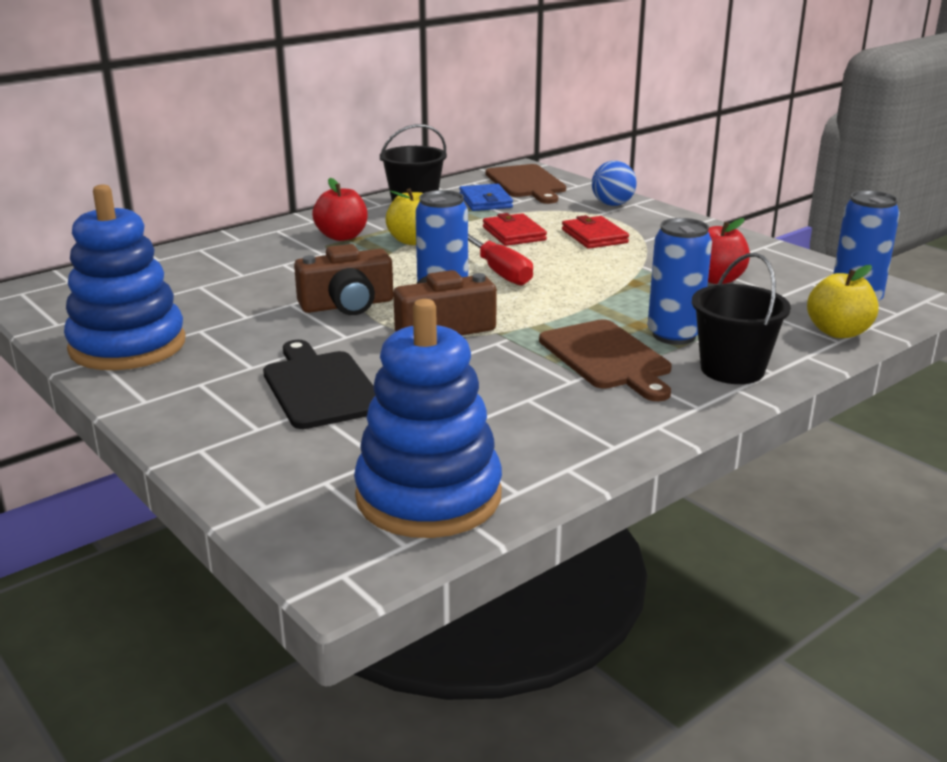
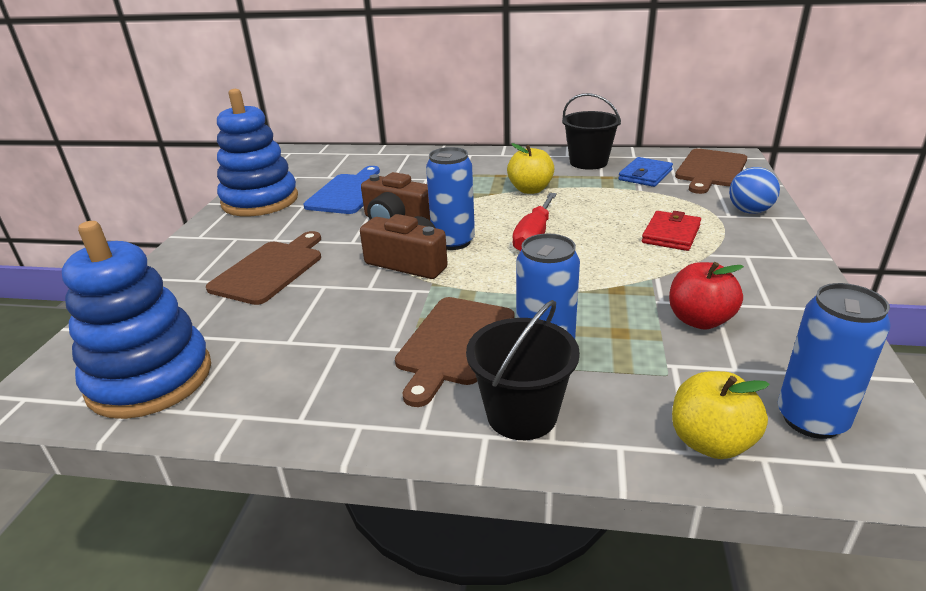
camera: 50 degrees right, 5 degrees up
(225, 302) = (348, 192): none -> blue cutting board
(320, 387) = (270, 270): black cutting board -> brown cutting board
(342, 236) = (495, 171): red apple -> none
(514, 234) = (610, 208): red wallet -> none

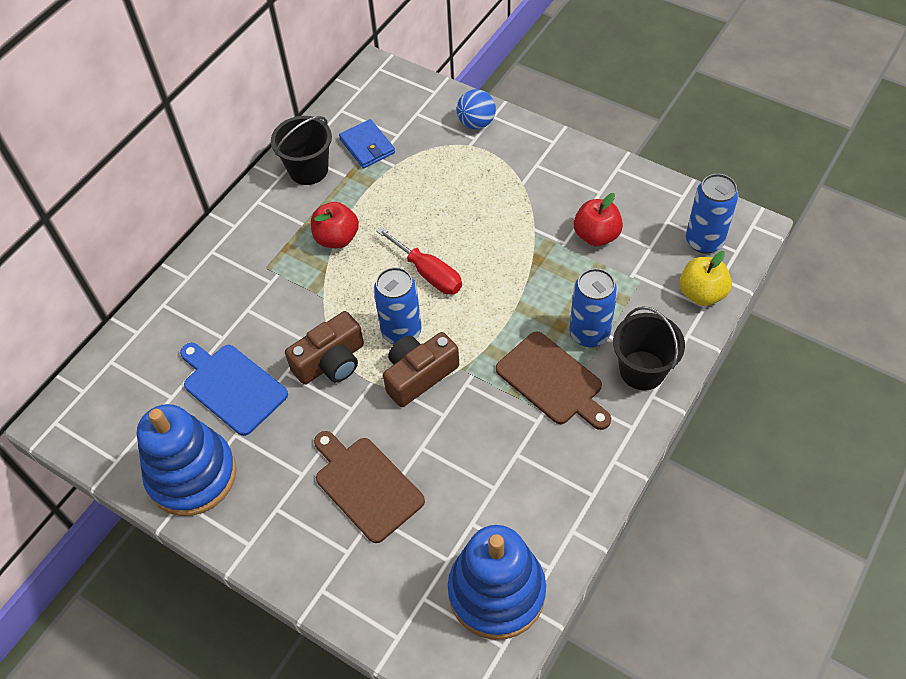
camera: 65 degrees left, 25 degrees up
(530, 190) = (337, 238): yellow apple -> red apple
(671, 234) = (481, 188): red wallet -> none
(710, 170) = (389, 100): brown cutting board -> none

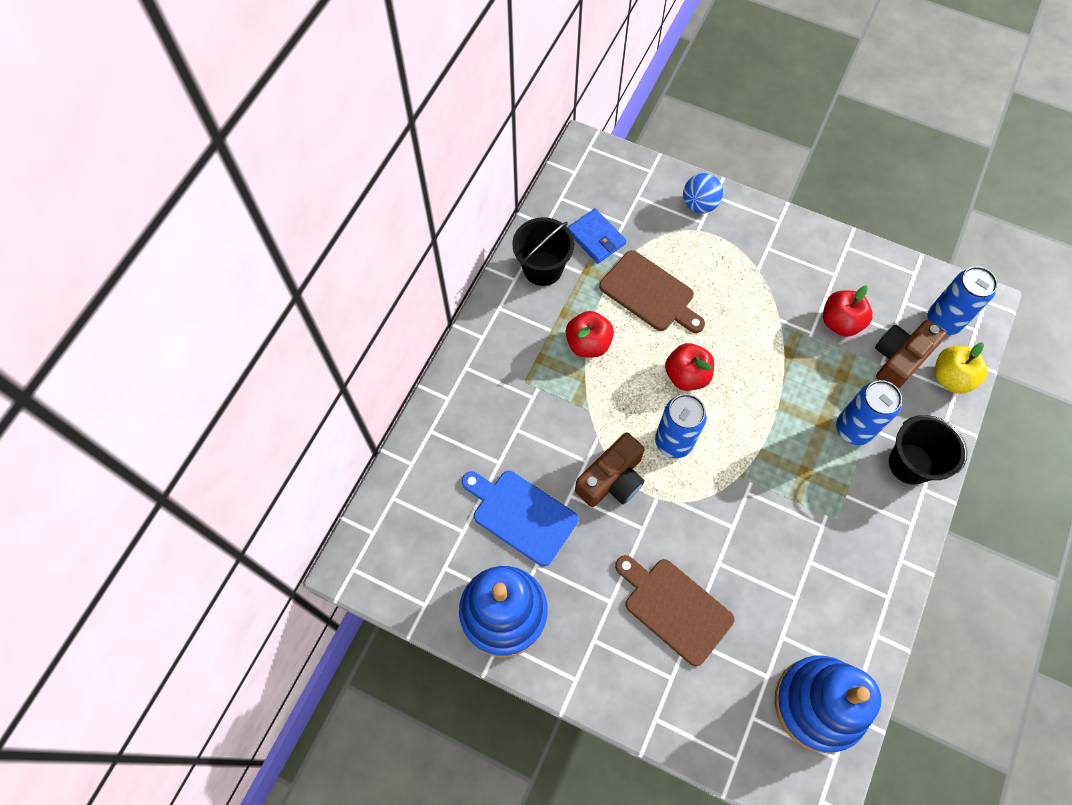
camera: 10 degrees left, 10 degrees up
(419, 375) = (700, 487): brown camera -> brown camera (899, 359)
(428, 273) = (686, 376): red screwdriver -> red apple
(552, 381) = (828, 482): brown cutting board -> brown cutting board (650, 293)

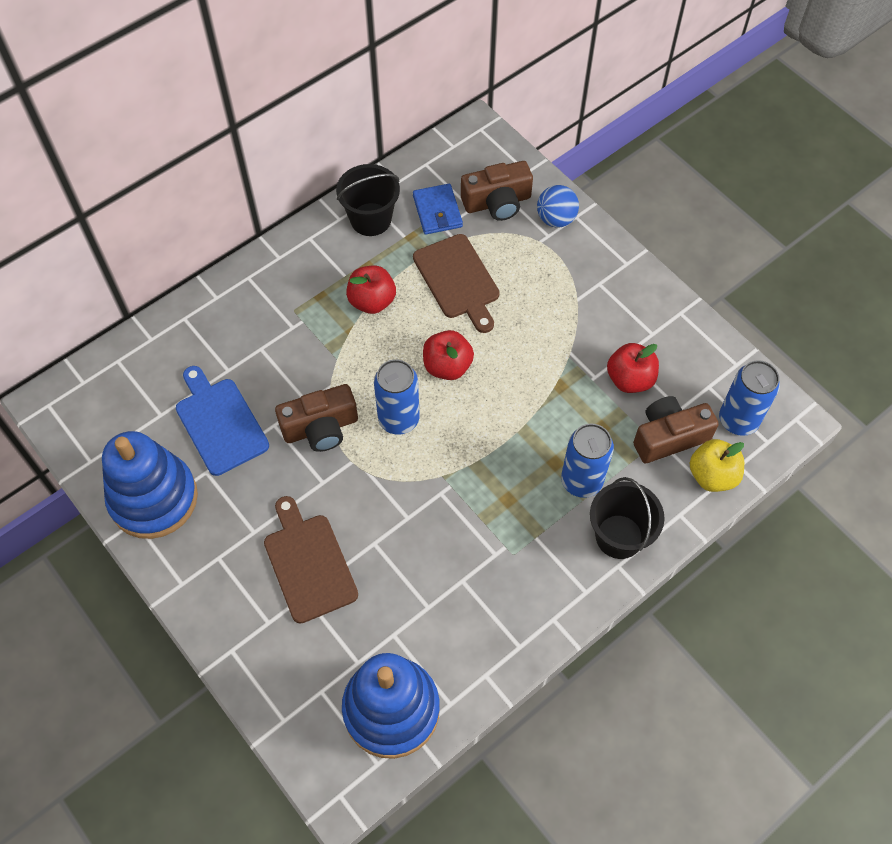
camera: 25 degrees right, 5 degrees down
(642, 209) = (497, 202): none -> brown camera

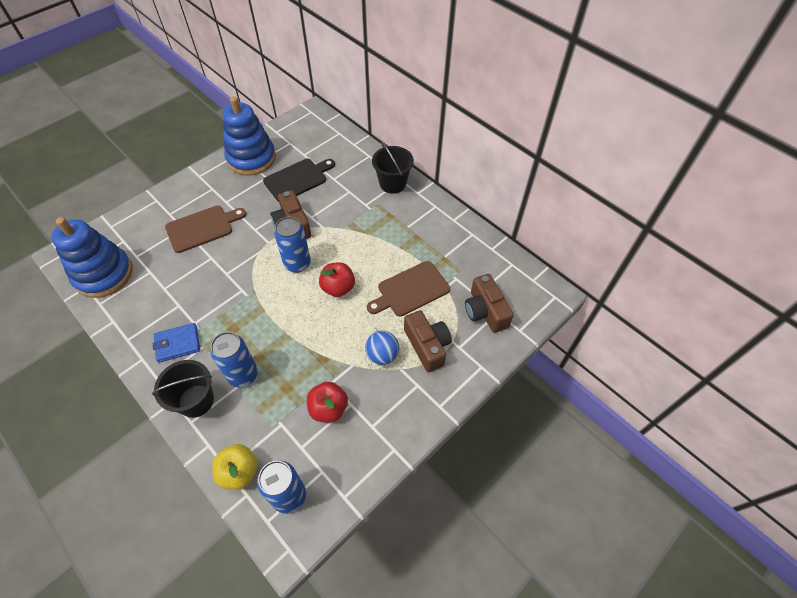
camera: 85 degrees right, 5 degrees down
(220, 422) = (298, 179): blue cutting board -> black cutting board
(371, 219) = (456, 236): black bucket -> black bucket (392, 183)
(372, 301) = (388, 242): red apple -> none
(437, 211) = (469, 274): blue wallet -> blue wallet (177, 344)
(556, 219) = (476, 352): blue ball -> blue ball (382, 355)
(669, 437) = (276, 438): brown camera -> brown camera (427, 346)

